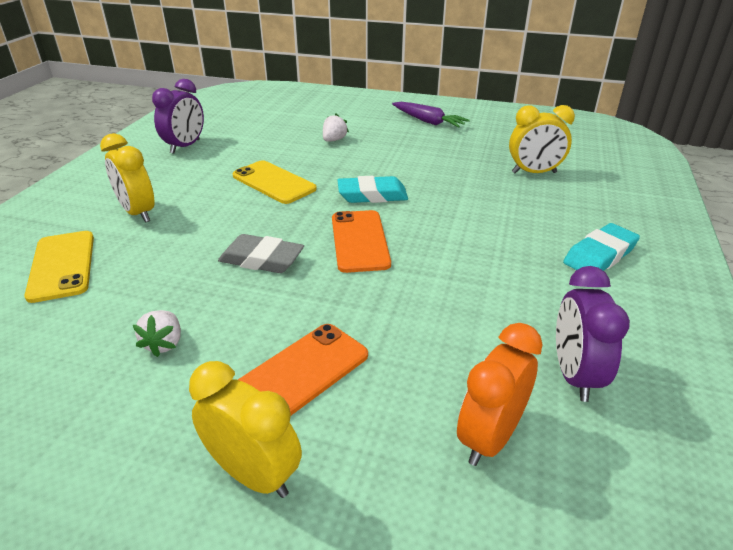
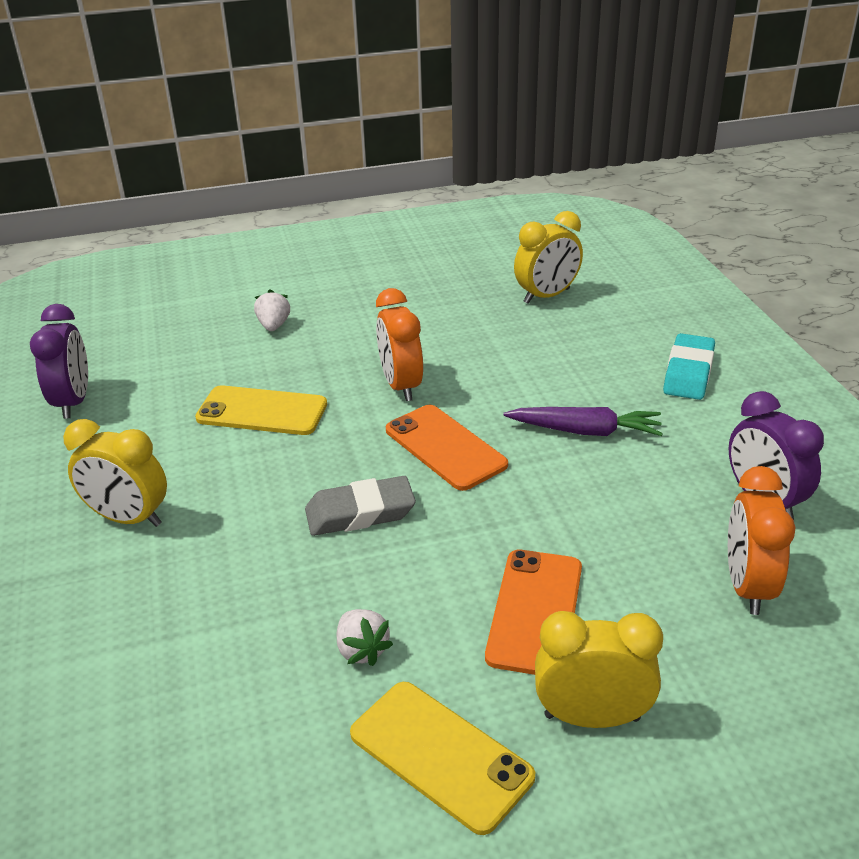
camera: 30 degrees left, 0 degrees up
(62, 266) = (114, 625): yellow phone -> yellow phone (440, 755)
(372, 195) = (401, 386): turquoise eraser -> orange clock
(428, 121) = (365, 262): purple carrot -> purple carrot (585, 431)

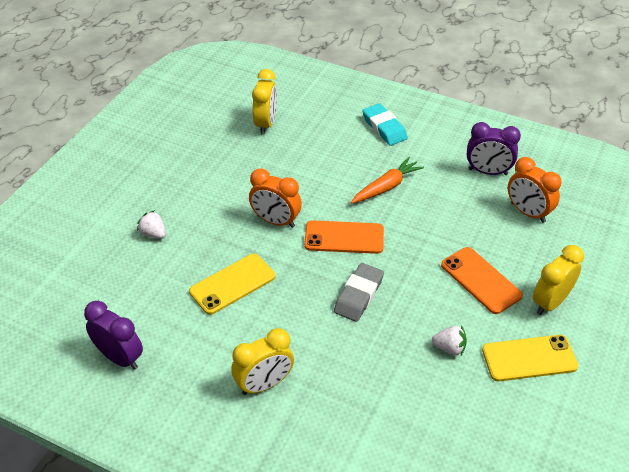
camera: 50 degrees left, 10 degrees up
(585, 431) = (386, 187): purple carrot -> orange carrot

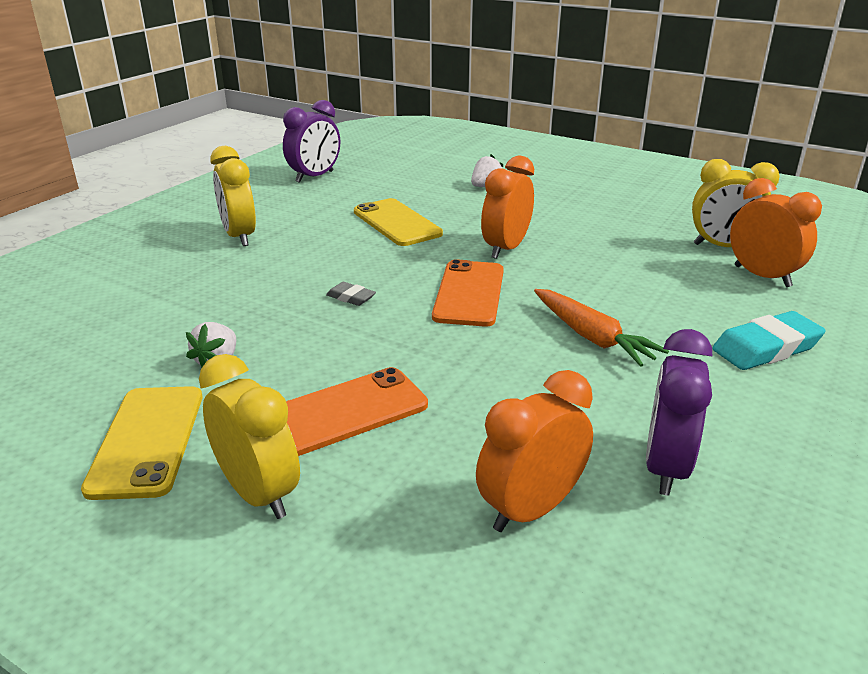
camera: 95 degrees right, 15 degrees down
(305, 115) = (762, 276): none -> orange clock
(358, 295) = (351, 297): grey eraser -> grey eraser, size x0.52

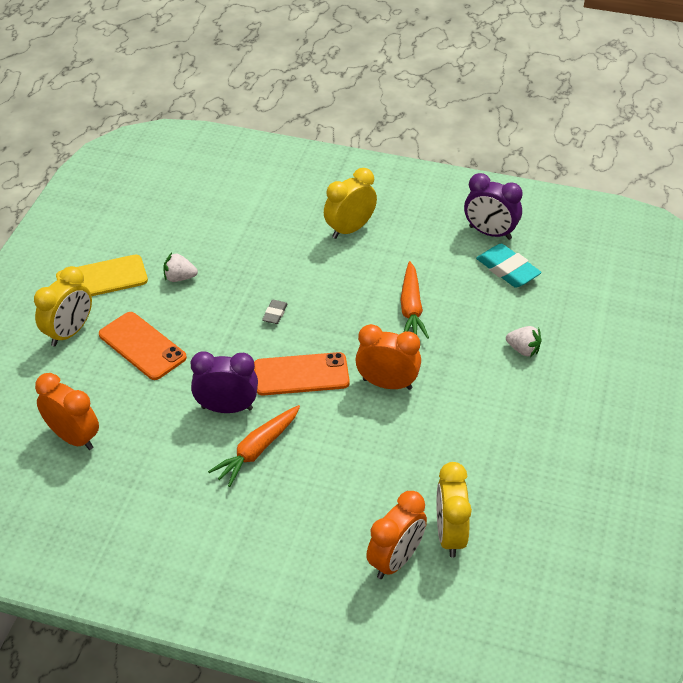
camera: 75 degrees right, 15 degrees up
(397, 223) = (411, 308): yellow phone -> orange carrot
(665, 467) = (118, 494): purple clock -> purple clock (227, 408)
(766, 348) = (269, 553): turquoise eraser -> turquoise eraser (507, 270)

